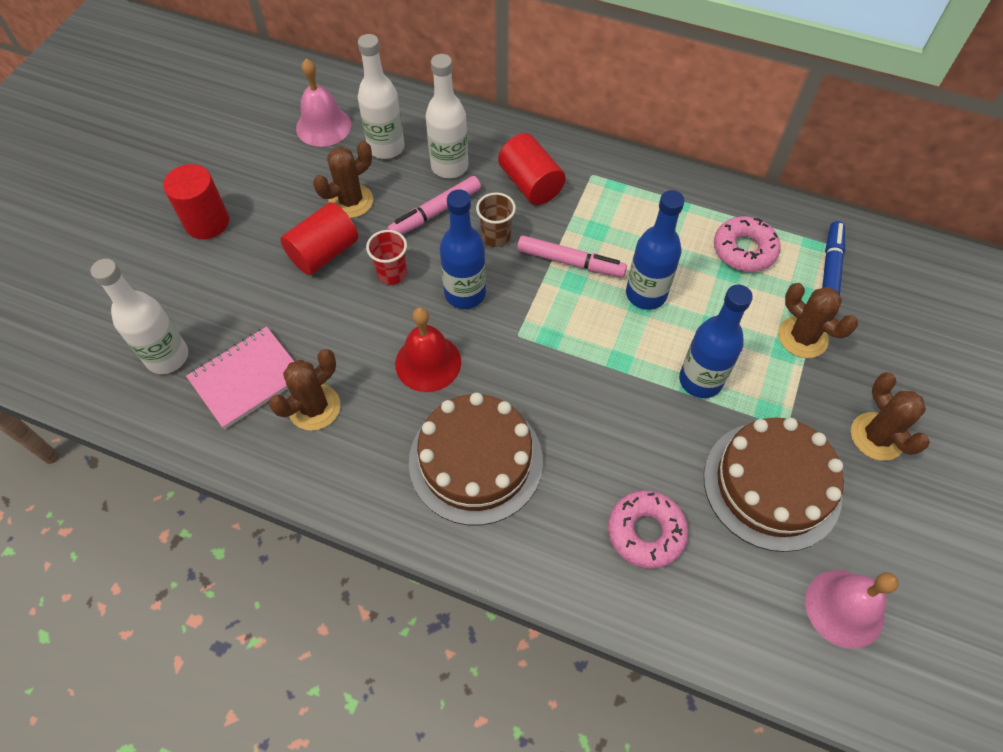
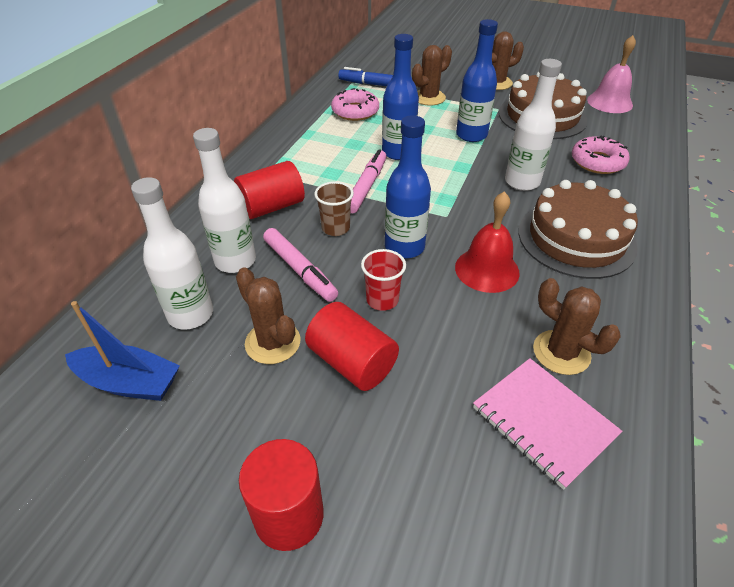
camera: 90 degrees left, 15 degrees down
(167, 357) = (535, 528): white bottle -> white bottle (522, 182)
(323, 126) = (129, 382): pink bell -> blue boat

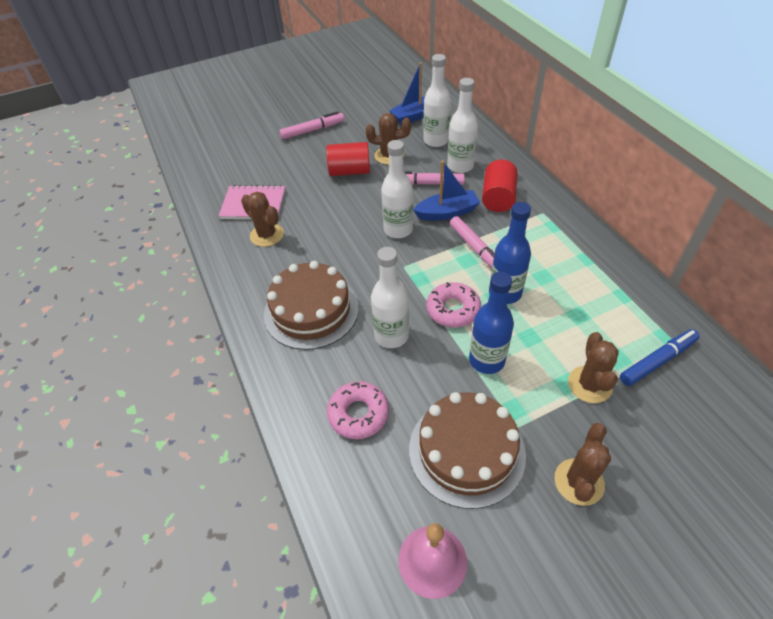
camera: 135 degrees right, 5 degrees up
(289, 515) = (313, 130): red cylinder -> pink marker
(335, 228) = (447, 213): brown cup -> blue boat
(355, 111) = (603, 309): pink donut -> pink donut (453, 309)
(382, 300) = (371, 199): red cup -> none
(404, 247) = (398, 230): blue bottle -> white bottle
(487, 269) = (341, 250): red bell -> none
(561, 352) = (267, 235): brown cactus -> brown cactus turned 45 degrees clockwise

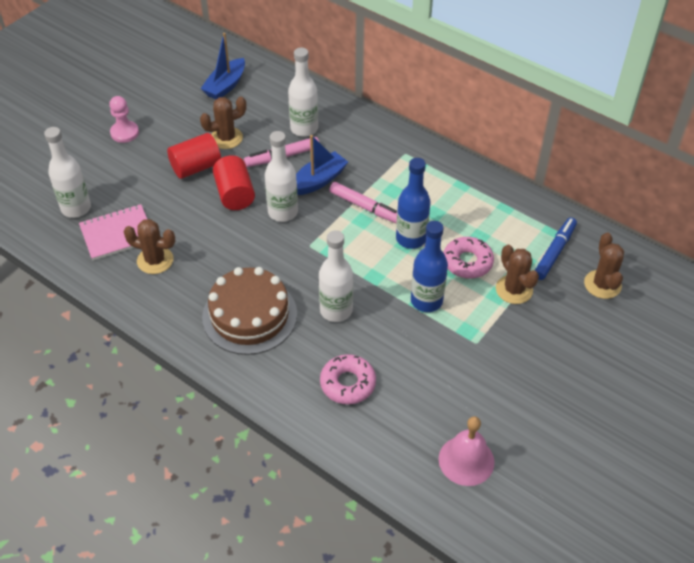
camera: 30 degrees left, 0 degrees up
(313, 130) = (124, 133): pink marker -> pink pawn
(436, 141) = (264, 108): white bottle -> white bottle (76, 208)
(453, 309) = (375, 269): pink donut -> pink donut (467, 262)
(466, 451) = (449, 376): brown cake -> none
(498, 198) = (357, 151): red cylinder -> red cylinder (235, 194)
(579, 482) = (539, 363): brown cactus -> brown cactus (602, 284)

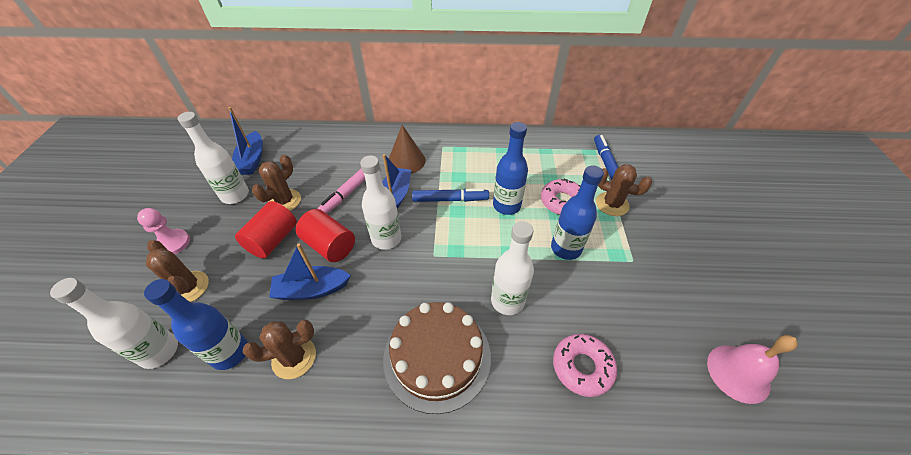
camera: 35 degrees left, 0 degrees up
(117, 234) = (230, 352): pink notebook -> blue bottle
(198, 221) = (312, 289): none -> blue boat
(304, 129) = (348, 163): white bottle -> white bottle (235, 195)
(358, 151) = (406, 161): none -> brown cone
(365, 207) = (450, 199): pink marker -> blue marker
(602, 284) = (656, 170): brown cactus -> brown cactus (188, 287)

